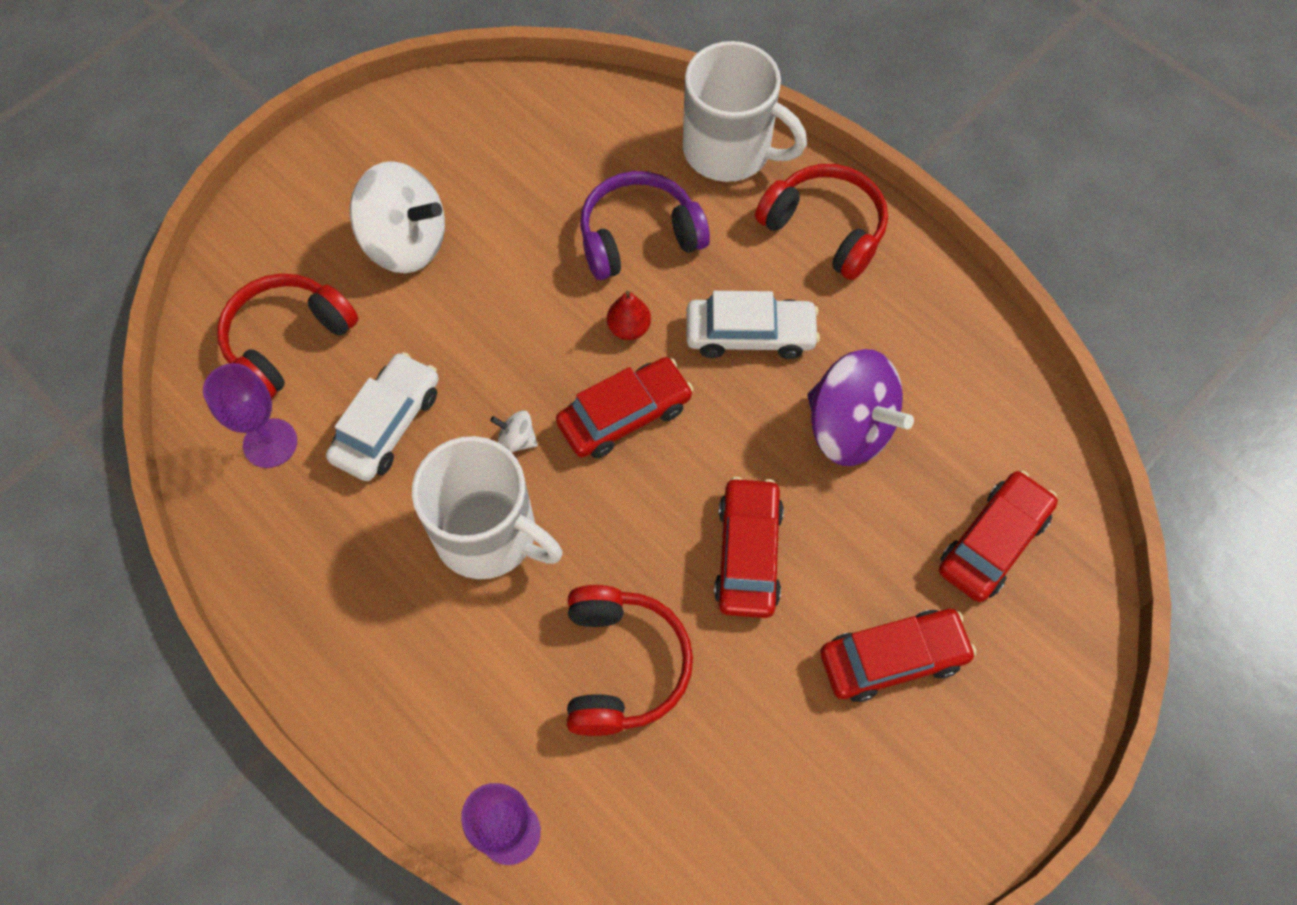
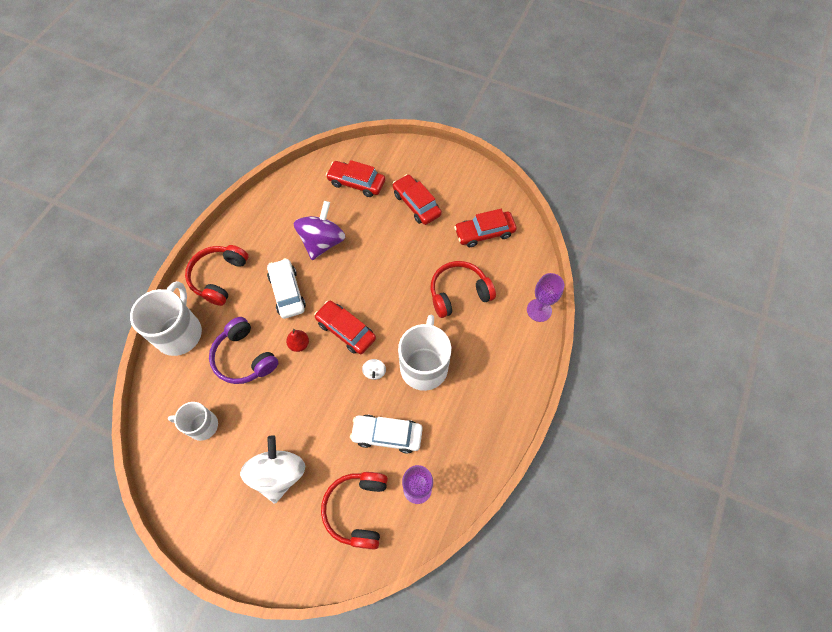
camera: 110 degrees left, 0 degrees up
(288, 341) = (357, 509): red headphones -> red headphones turned 75 degrees clockwise
(541, 154) = (202, 425): none -> white mug
(748, 554) = (393, 263): red car -> red car (484, 233)

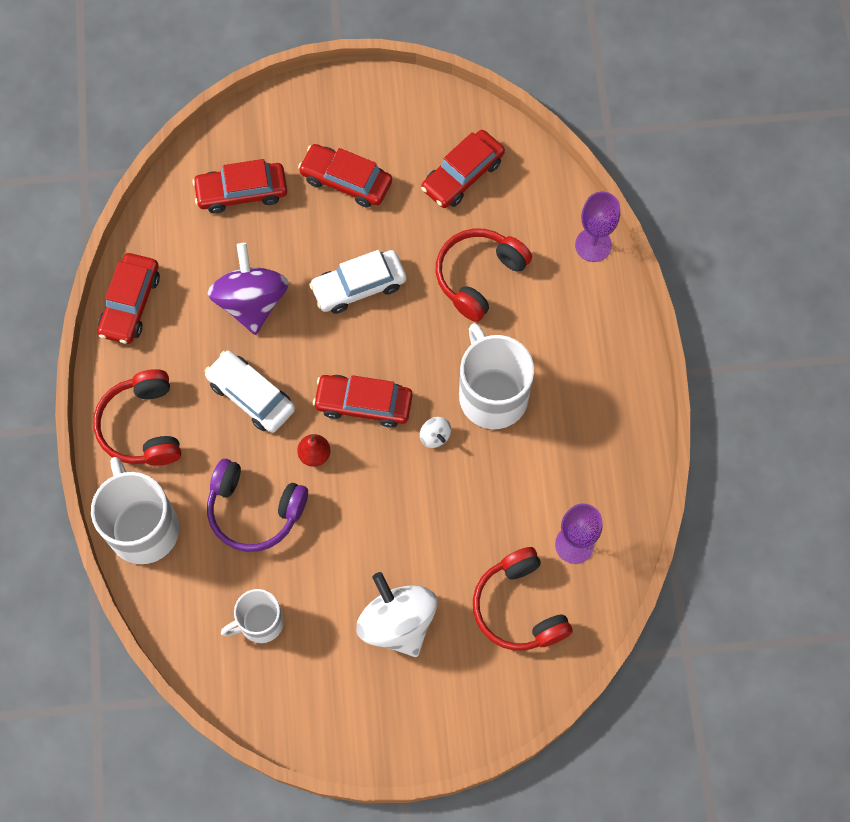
camera: 30 degrees left, 5 degrees up
(259, 210) = (130, 304): none -> red car
(387, 435) = (499, 503): white car -> white car (359, 286)

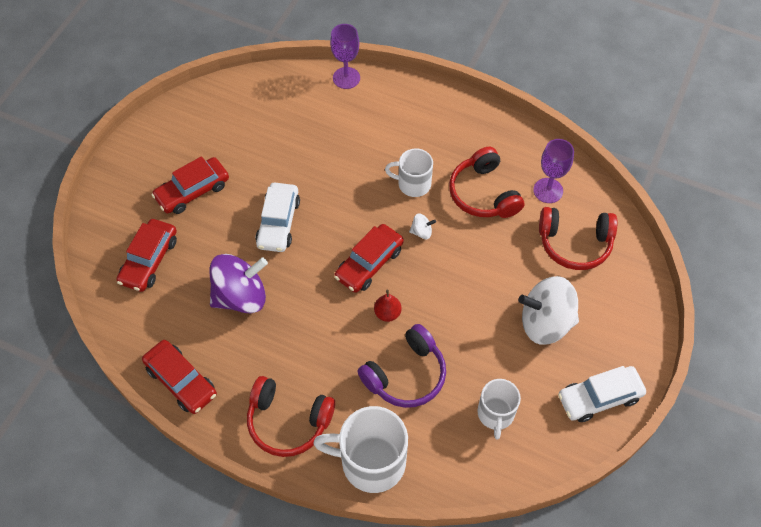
camera: 60 degrees left, 10 degrees down
(251, 396) = (314, 333): white car -> white car (599, 397)
(252, 302) = (241, 296): purple spinning top -> purple spinning top turned 135 degrees clockwise
(462, 175) = (242, 122): red car -> none
(479, 276) = (323, 149): red headphones -> red headphones (483, 193)
(492, 394) = (413, 184): white mug -> white mug, size x0.60

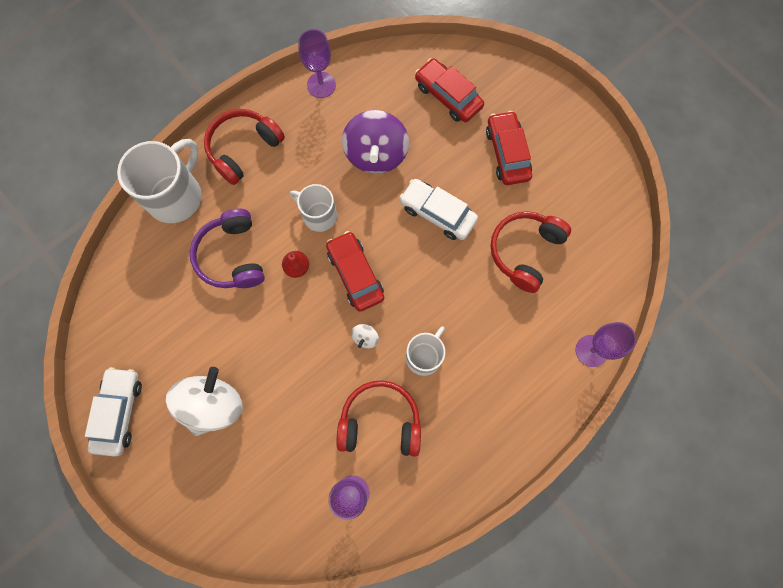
camera: 115 degrees right, 15 degrees up
(181, 381) = (321, 85): red car -> purple goblet
(495, 414) = (157, 313): white mug -> white mug (318, 215)
(574, 243) = (278, 484): red headphones -> red headphones (525, 252)

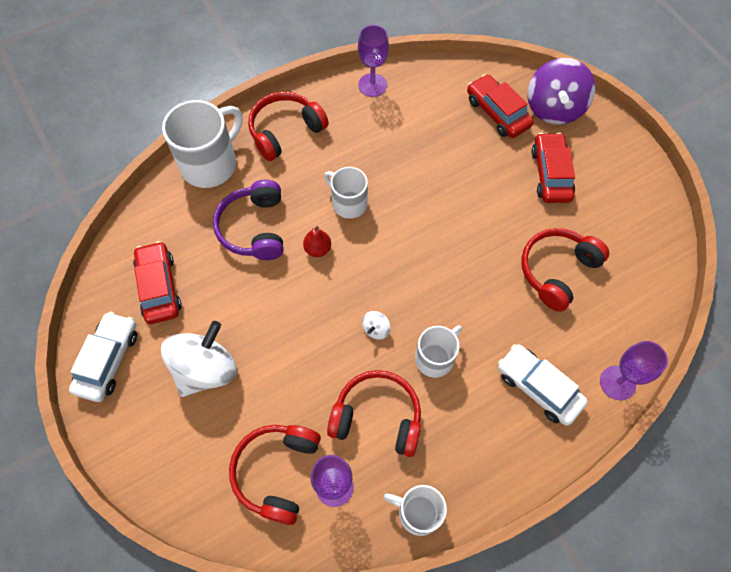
camera: 10 degrees right, 10 degrees down
(298, 489) = (277, 472): none -> red headphones
(355, 274) = (376, 265): red car -> red car (159, 287)
(376, 155) = (416, 156): purple spinning top -> purple spinning top (554, 108)
(430, 502) = (417, 512): none -> white mug
(437, 213) = (470, 220): white car -> white car (538, 387)

